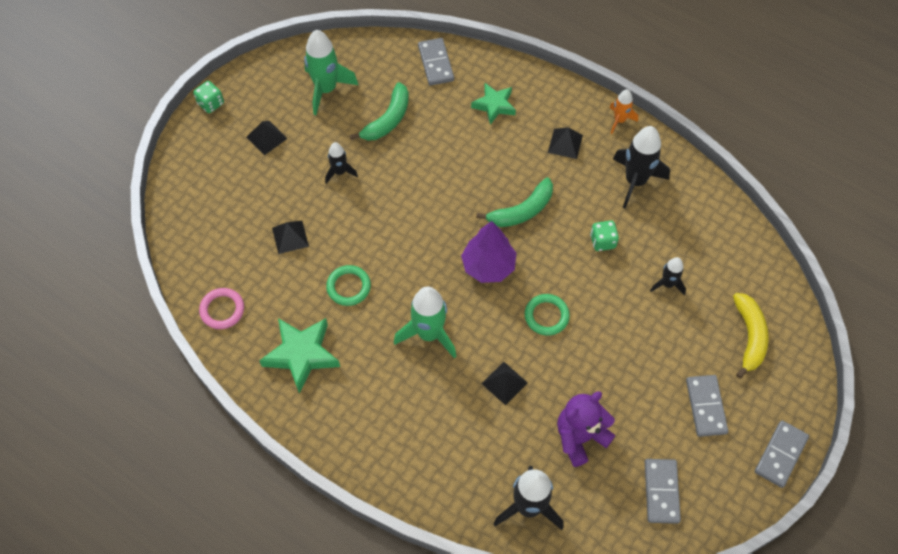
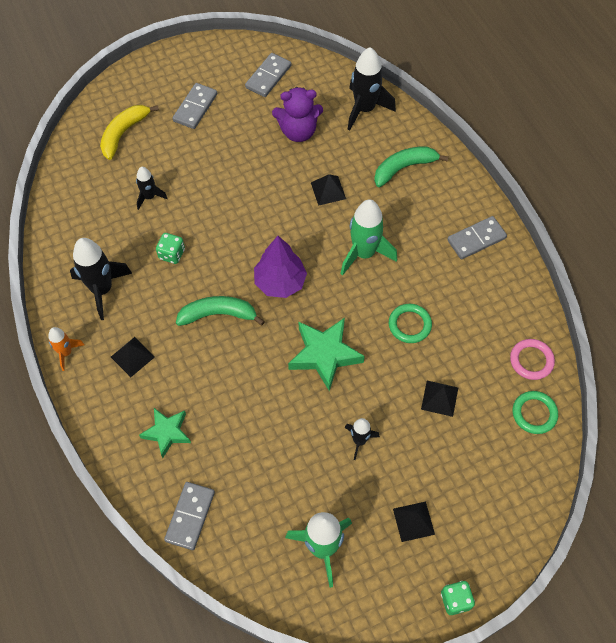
camera: 150 degrees left, 0 degrees up
(301, 355) = (478, 288): green star -> green star (324, 355)
(388, 120) = (280, 474): green banana -> green banana (404, 168)
(546, 316) = (261, 221): green ring -> green ring (534, 413)
(780, 455) = (171, 59): grey domino -> grey domino (476, 239)

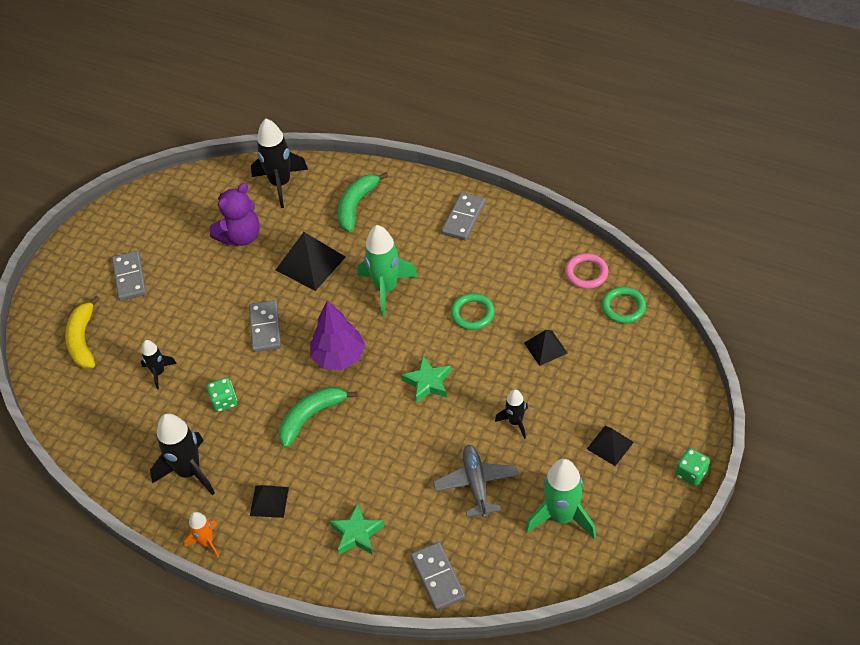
camera: 35 degrees left, 10 degrees down
(268, 76) = (171, 212): grey domino -> grey domino (265, 328)
(284, 467) = (476, 484): none -> grey plane
(324, 355) = (428, 382): green star -> green star, size x0.65
(328, 190) = (310, 263): black pyramid -> black pyramid, size x1.68

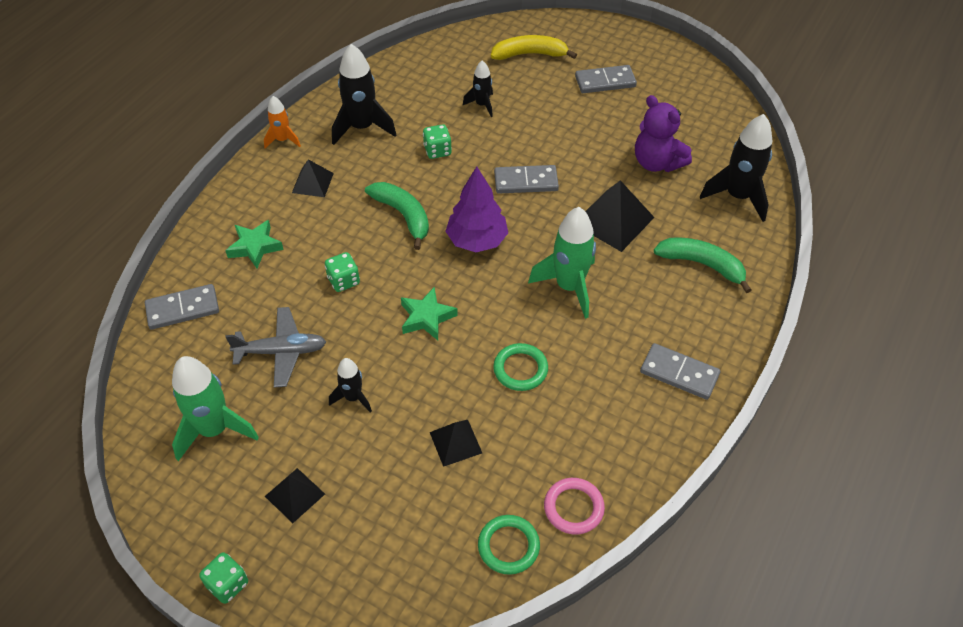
camera: 90 degrees right, 0 degrees up
(393, 451) = (344, 281): none -> green dice

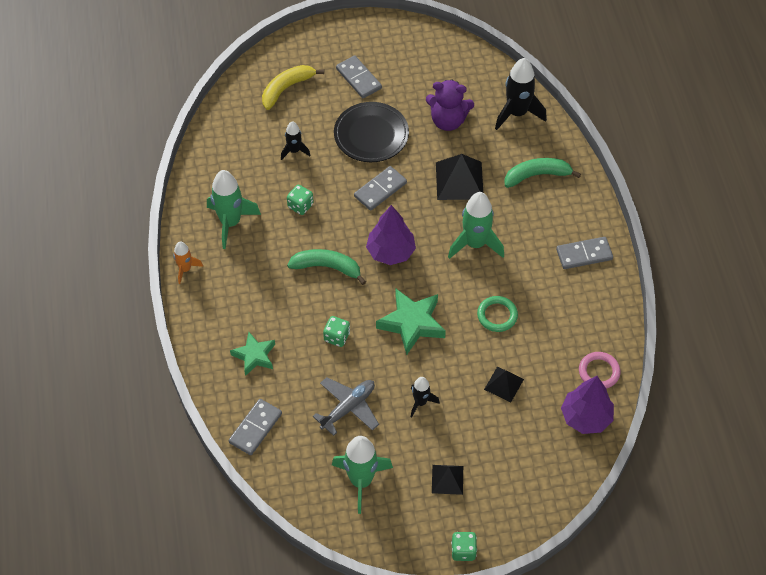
camera: 40 degrees left, 5 degrees up
(312, 183) = (242, 286): black pyramid -> none
(362, 127) = (230, 223): black rocket -> green rocket
(427, 317) = (412, 323): green star -> green star, size x1.54
(508, 546) = (586, 417): green ring -> purple tree
(567, 132) = (371, 135): none -> black plate
(605, 81) = (358, 78): grey domino -> grey domino turned 75 degrees counterclockwise

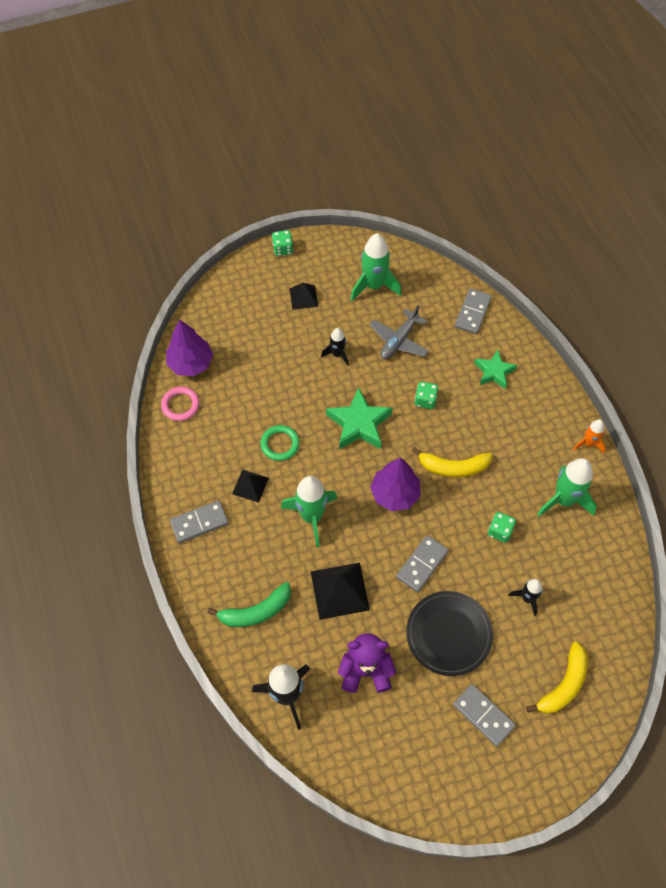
camera: 170 degrees right, 5 degrees up
(327, 267) = (453, 467): green banana -> yellow banana
(504, 384) = (266, 381): black pyramid -> black pyramid (250, 485)

